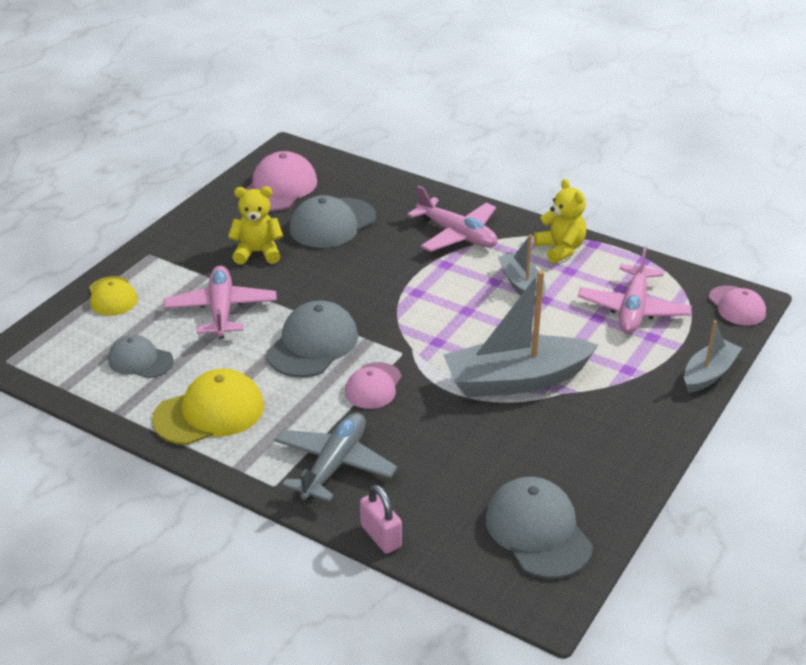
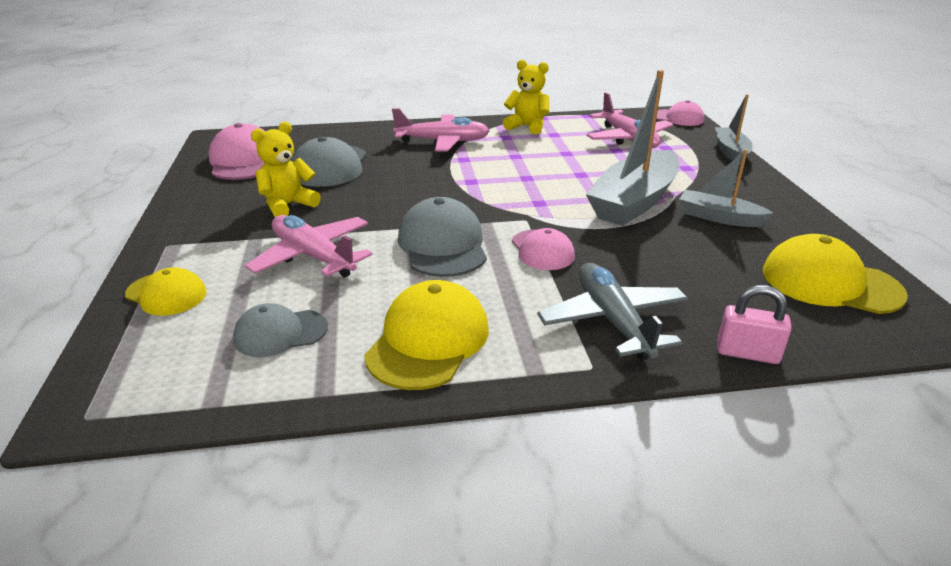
camera: 40 degrees left, 5 degrees down
(522, 286) = (538, 152): grey boat -> grey boat (719, 217)
(538, 531) = (830, 283): grey cap -> yellow cap

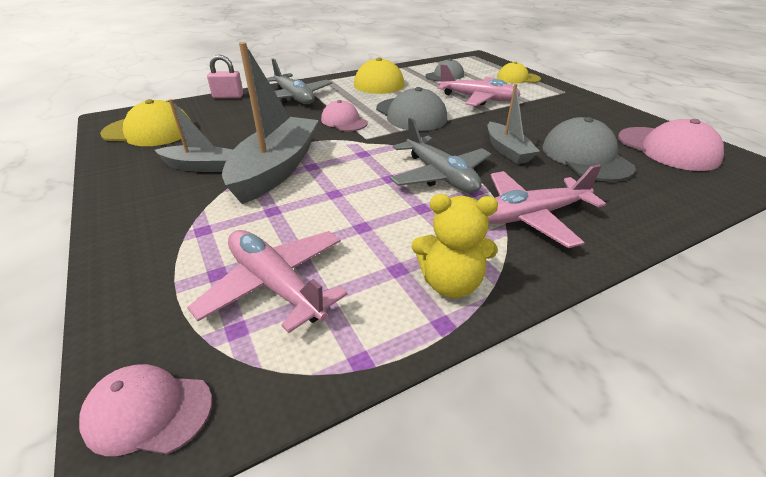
camera: 160 degrees right, 5 degrees up
(288, 205) = (548, 120): yellow teddy bear -> none
(480, 173) = (440, 175): none -> grey plane
(731, 152) = (111, 284): grey boat -> grey boat (507, 151)

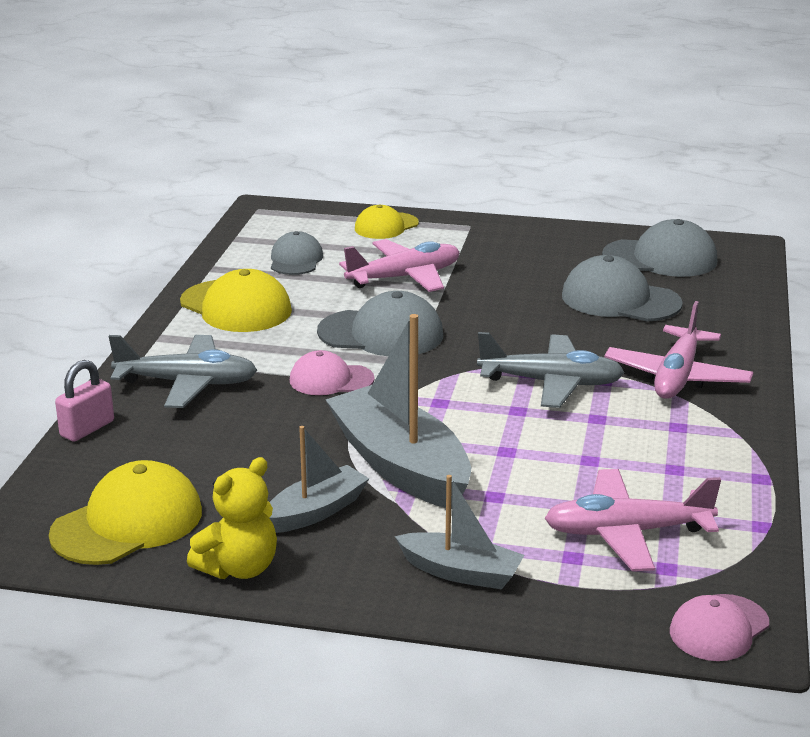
camera: 50 degrees left, 10 degrees down
(450, 283) = (719, 454): yellow teddy bear -> yellow teddy bear (239, 568)
(507, 151) = (553, 327): grey boat -> grey boat (461, 572)
(667, 149) = (660, 258): pink cap -> grey cap

